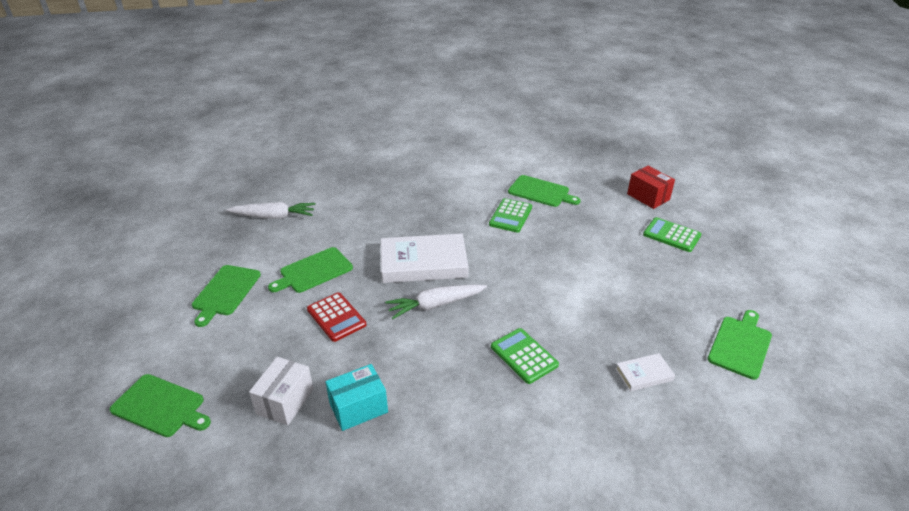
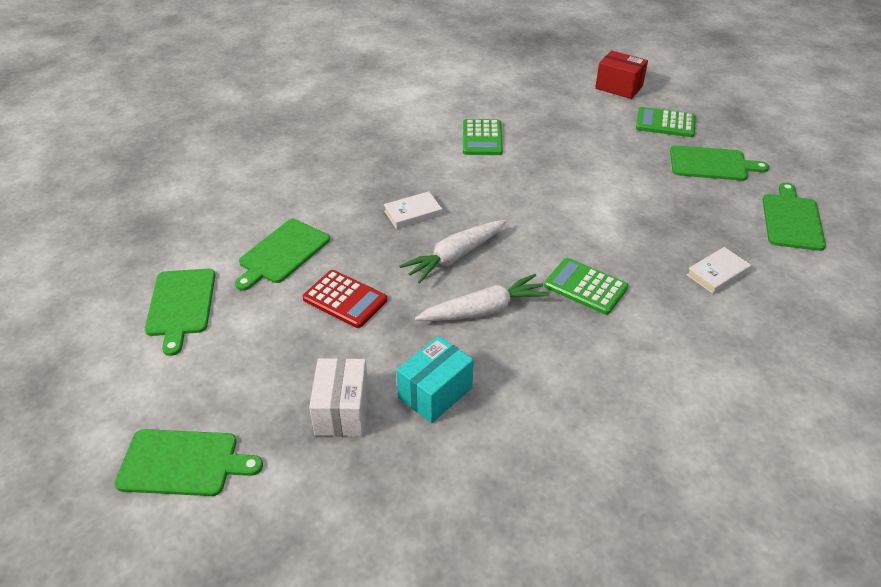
camera: 20 degrees left, 5 degrees up
(274, 216) = (187, 199): white carrot -> white carrot (484, 310)
(423, 263) = (413, 213): white book -> white book, size x0.48
(541, 192) = (500, 104): green cutting board -> green cutting board (711, 164)

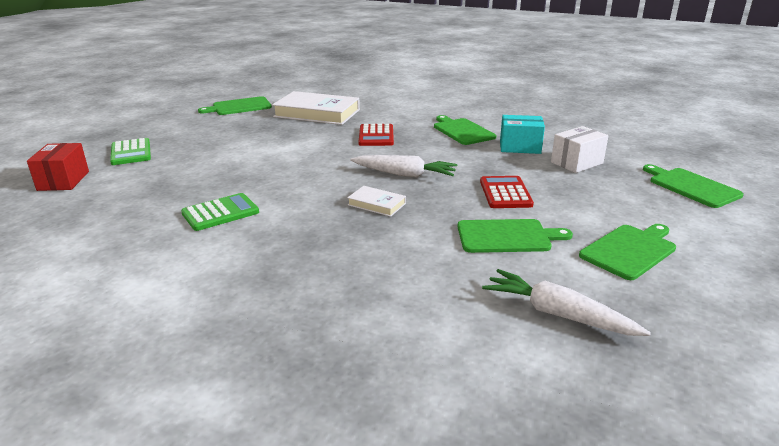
camera: 125 degrees left, 15 degrees down
(484, 310) = (440, 153): white carrot -> white carrot (558, 314)
(585, 287) = (376, 136): green calculator -> red calculator
(711, 164) = (188, 131): green cutting board -> green cutting board (462, 131)
(717, 273) = (317, 113): white book -> white book, size x2.10

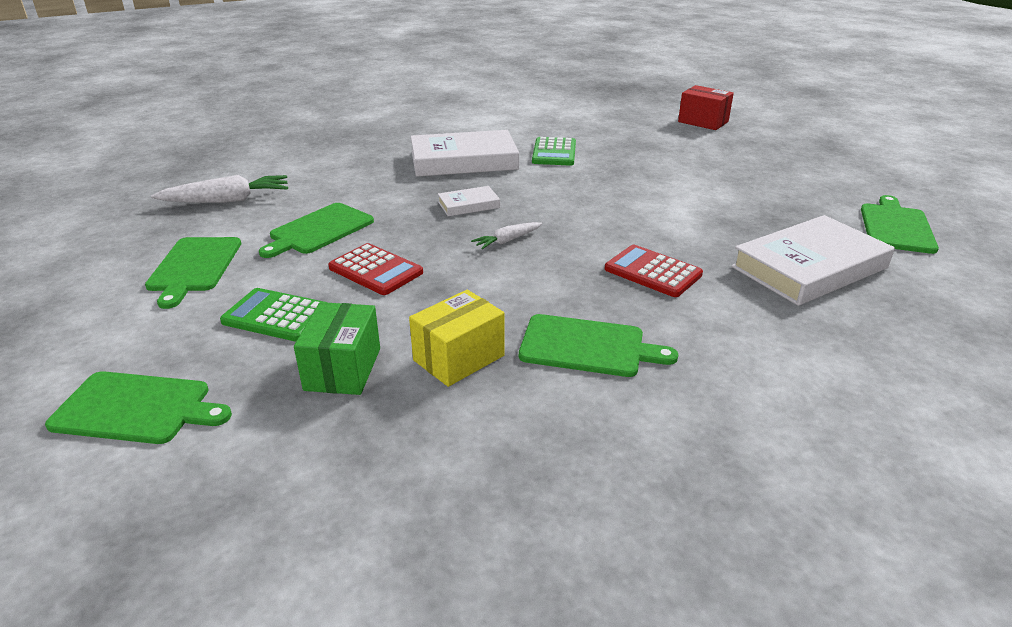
camera: 130 degrees right, 5 degrees up
(131, 152) = (751, 148): green calculator -> green calculator (276, 316)
(292, 243) = (464, 161): none -> white book
(404, 174) = (507, 241): white carrot -> white carrot, size x0.56
(520, 147) = (459, 358): turquoise box -> yellow box
(576, 163) = (343, 369): white box -> green box

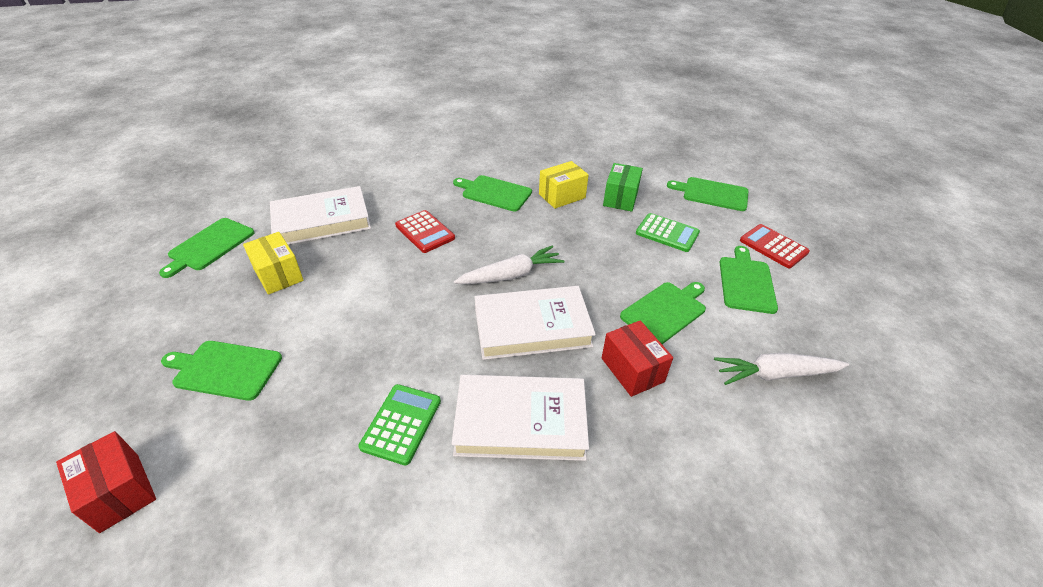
camera: 170 degrees left, 10 degrees up
(368, 190) = (632, 370): none -> red box
(375, 270) = (611, 260): red calculator -> red calculator (773, 246)
(469, 205) = (532, 327): white book -> white book, size x2.10
(507, 241) = (511, 275): white carrot -> white carrot, size x1.78
(719, 160) = (225, 369): none -> green cutting board
(773, 212) = (278, 275): none -> yellow box

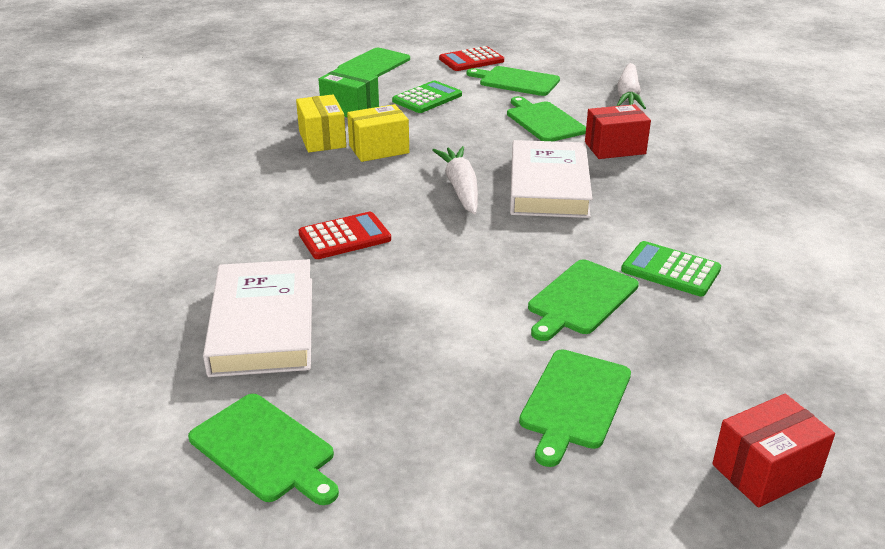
camera: 75 degrees left, 10 degrees down
(278, 275) = (385, 364): yellow box -> yellow box (379, 149)
(494, 193) = (284, 180): green cutting board -> green cutting board (580, 299)
(520, 421) = (670, 207): white book -> none

